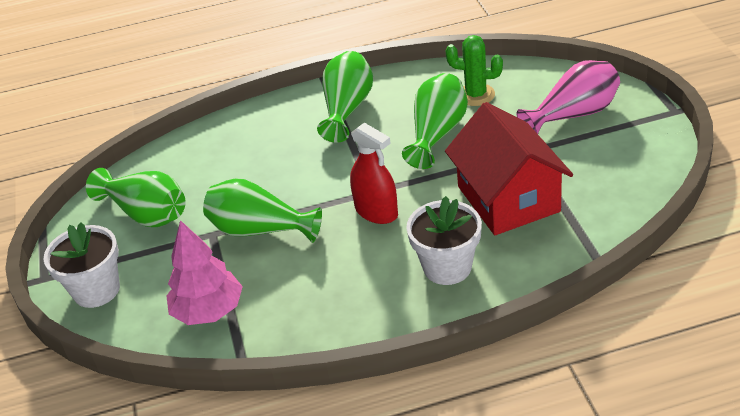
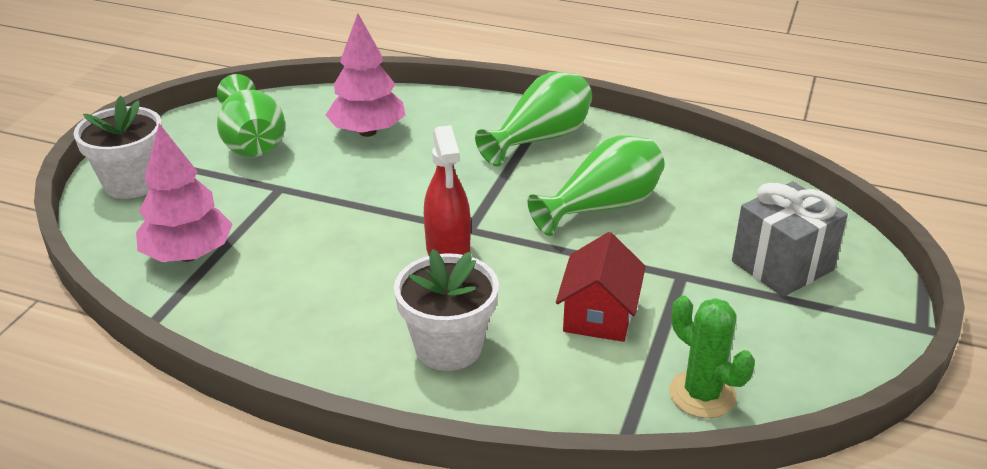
camera: 30 degrees right, 5 degrees down
(223, 164) = (367, 132): none -> pink tree
(260, 230) = (323, 207): green vase -> none
(476, 95) = (691, 190): green cactus -> green cactus (702, 394)
(508, 199) = (598, 314): red house -> red house, size x0.59
(573, 115) = (782, 266): pink vase -> grey gift

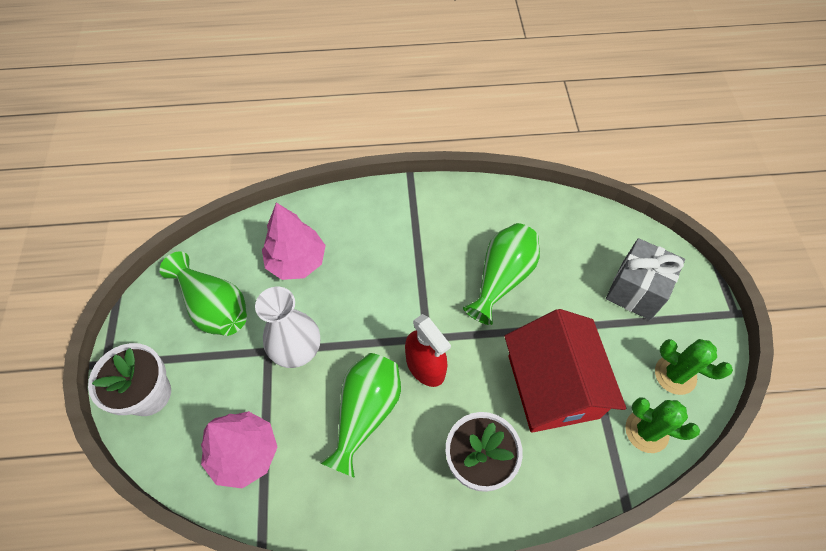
camera: 25 degrees left, 25 degrees up
(311, 195) = (297, 350): none -> white vase
(540, 139) = (424, 222): green vase -> green vase (365, 413)
(598, 314) = (552, 386): red house -> red house, size x1.69
(784, 356) = (675, 375): none -> green cactus

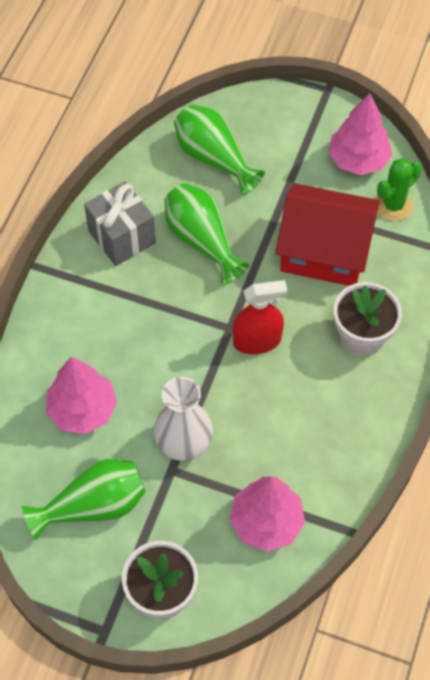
camera: 65 degrees left, 0 degrees up
(365, 413) = (277, 407): green vase -> green vase (214, 158)
(636, 290) = (270, 145): grey gift -> grey gift (122, 237)
(675, 375) = (358, 160): green cactus -> pink tree

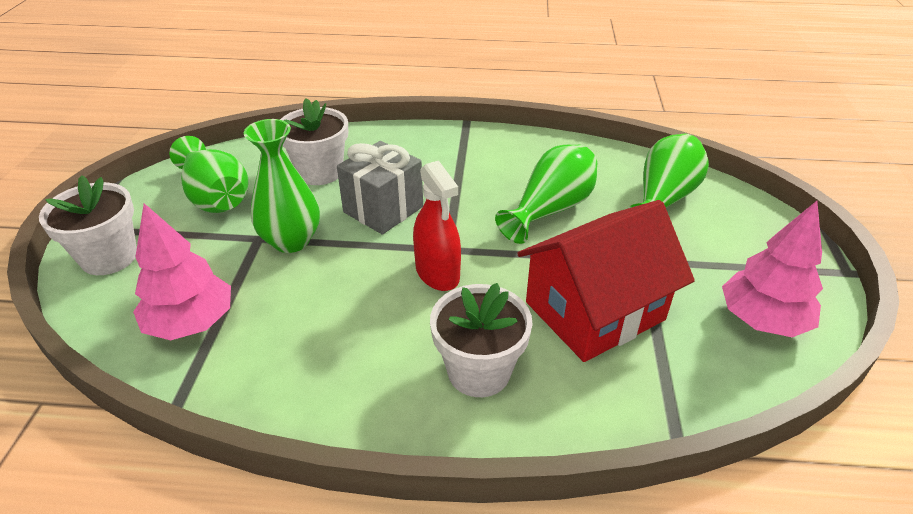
camera: 75 degrees right, 20 degrees down
(82, 410) = (320, 172): pink tree -> white flower pot
(122, 237) = (524, 159): grey gift -> grey gift (383, 209)
(184, 443) = (291, 241): white vase -> green vase
(324, 251) = (594, 311): red house -> red house turned 60 degrees clockwise
(393, 205) = (717, 371): green cactus -> none

